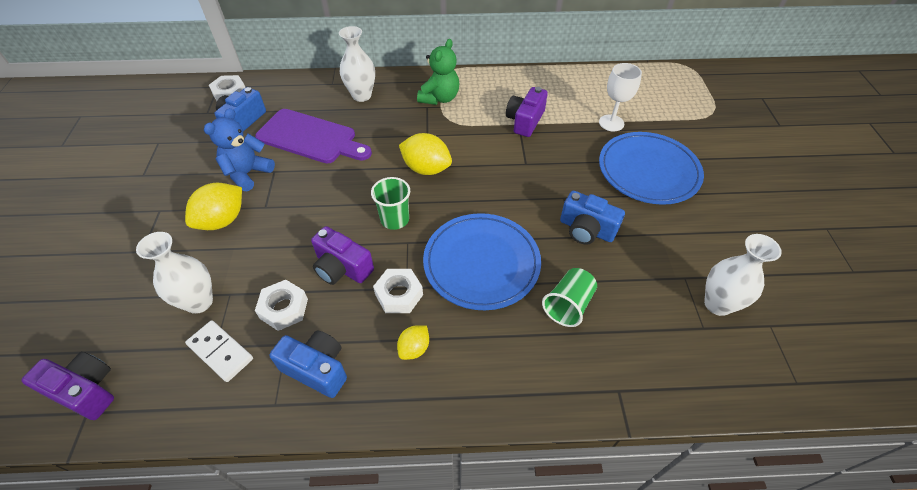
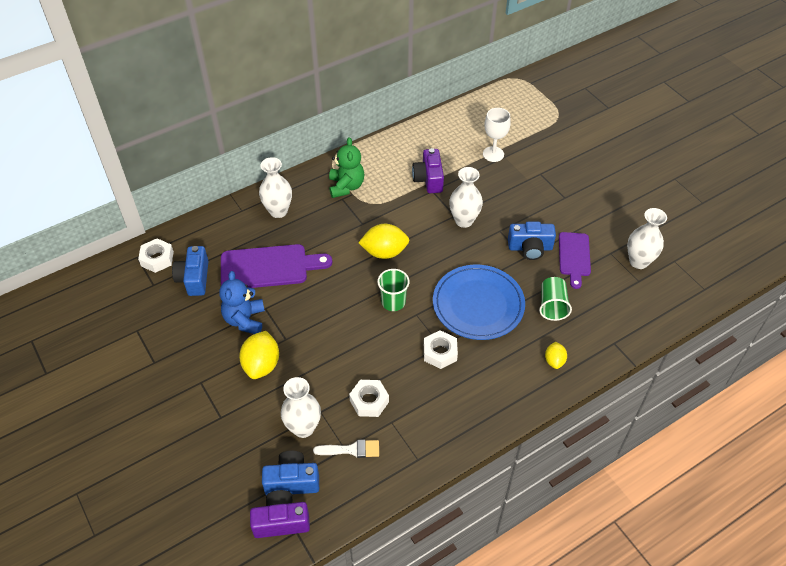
camera: 30 degrees left, 0 degrees up
(220, 352) = (351, 449): white domino -> white brush
(317, 369) = (426, 425): blue camera -> blue camera (292, 480)
(342, 268) = (385, 354): purple camera -> none
(414, 348) = (477, 381): yellow lemon -> yellow lemon (554, 361)
(531, 172) = (464, 220): none -> white vase
(634, 262) = (574, 257): none -> purple cutting board
(648, 171) = (543, 184): blue plate -> none

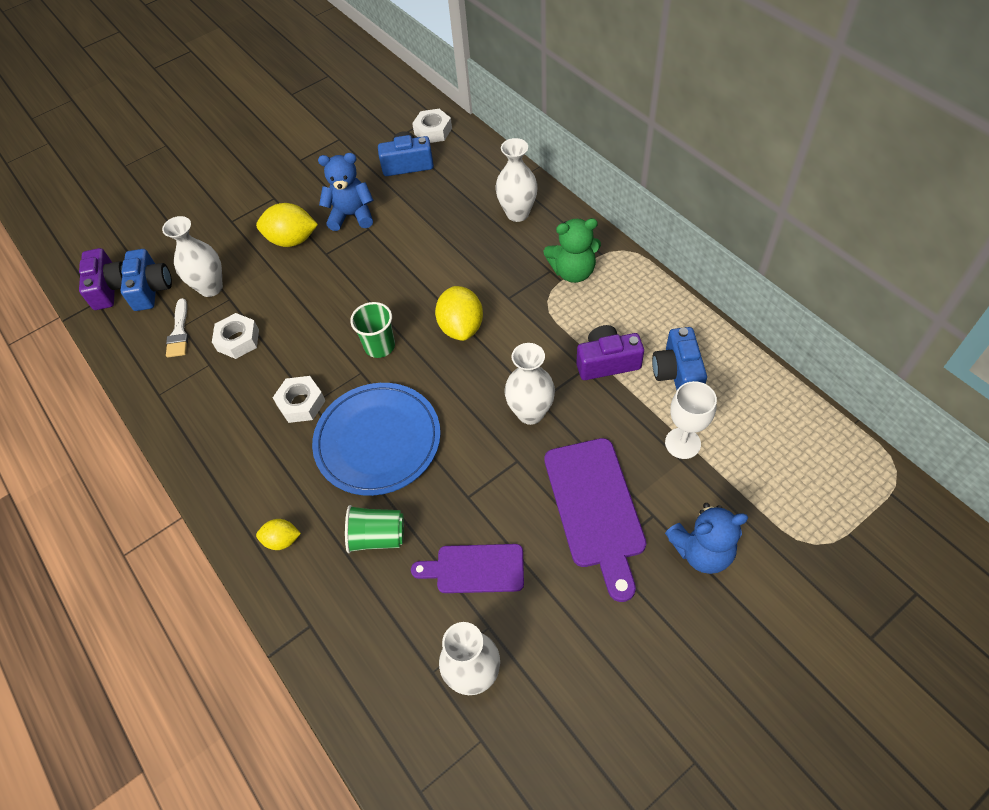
camera: 90 degrees right, 5 degrees up
(269, 267) = (428, 221): purple cutting board -> purple cutting board (595, 508)
(530, 248) = (487, 504): blue camera -> blue camera (677, 373)
(562, 157) = (702, 551): none -> blue teddy bear

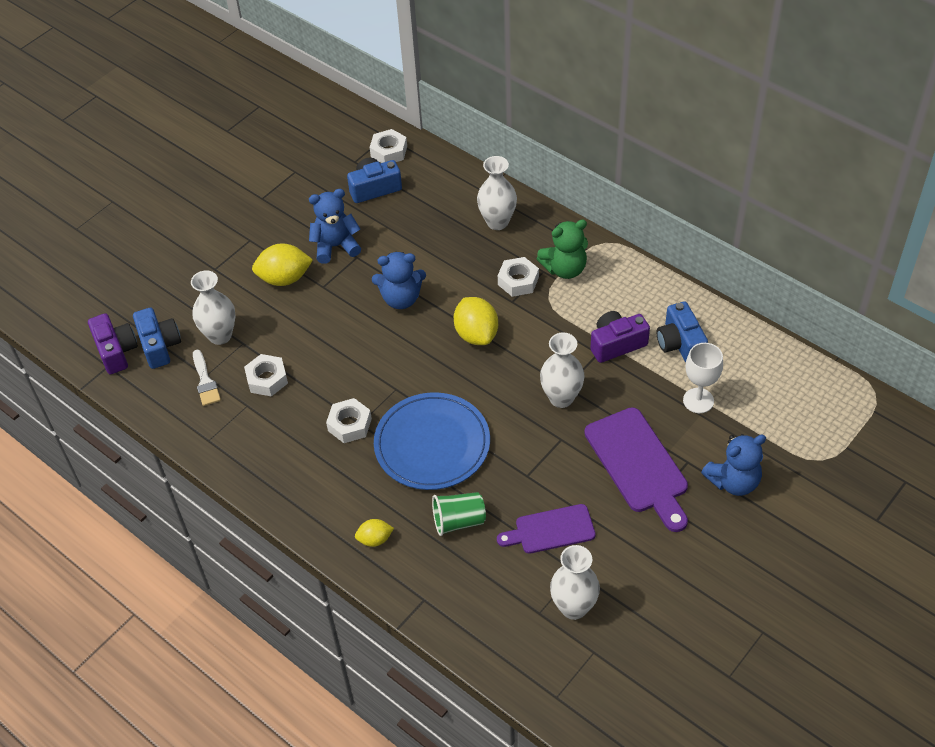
camera: 15 degrees left, 5 degrees down
(379, 346) = (405, 363): green cup -> none
(397, 277) = (401, 299): none -> blue teddy bear
(521, 277) = (518, 281): none -> white nut

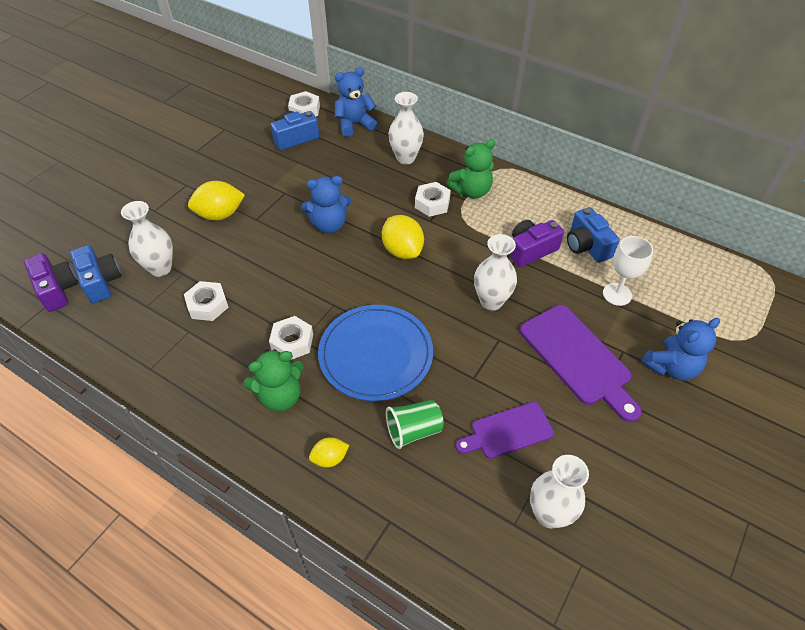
camera: 10 degrees left, 0 degrees up
(205, 381) = (146, 311): white brush -> none
(333, 477) = (280, 396): none -> green teddy bear
(336, 246) = (265, 185): blue teddy bear -> blue teddy bear (354, 124)

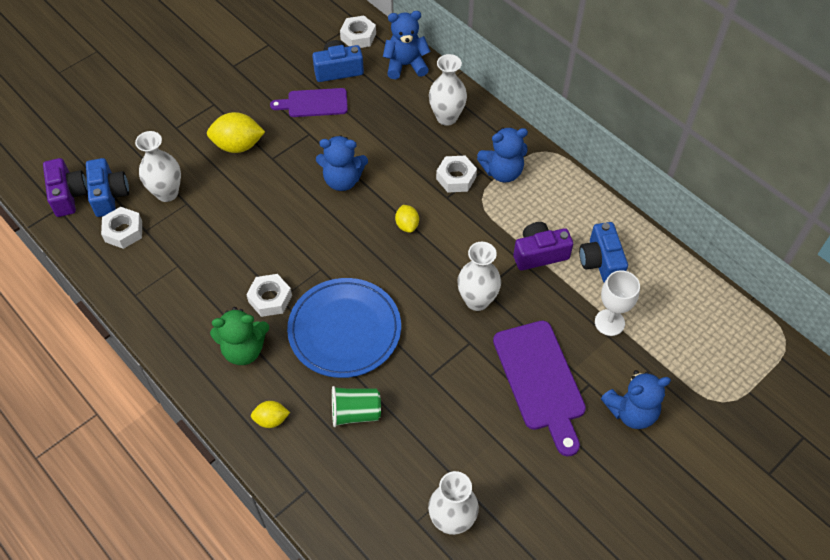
camera: 15 degrees right, 5 degrees up
(207, 305) = (201, 242): white nut -> white nut (123, 231)
(402, 250) = (407, 225): yellow lemon -> yellow lemon, size x0.57
(471, 191) = (502, 172): green teddy bear -> blue teddy bear
(508, 431) = (443, 436): purple cutting board -> purple cutting board (314, 103)

